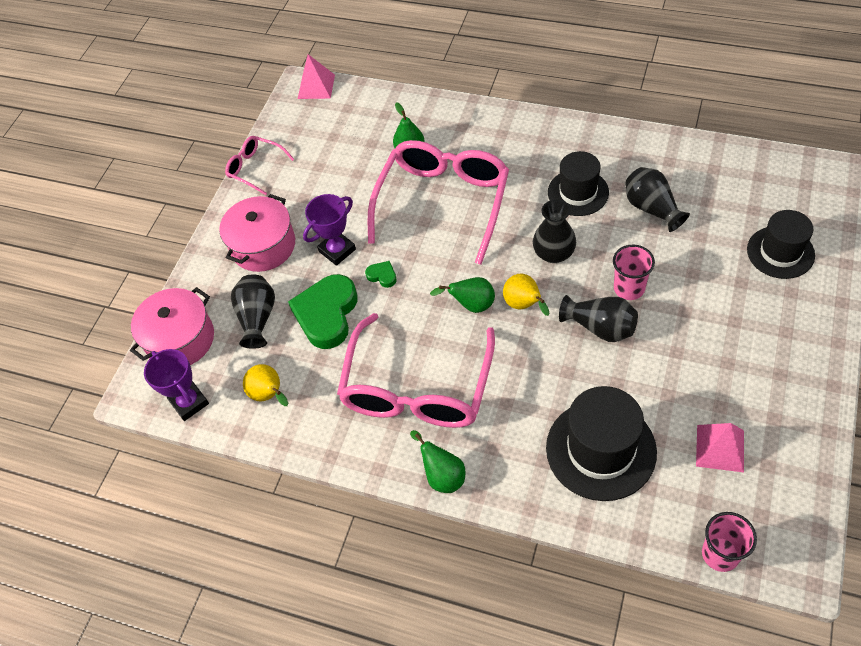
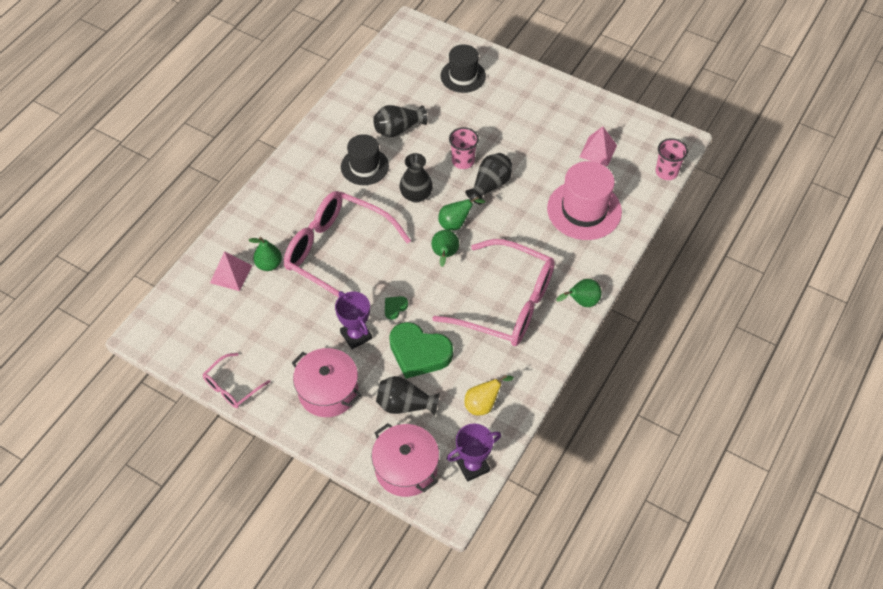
camera: 85 degrees left, 0 degrees up
(316, 86) = (150, 323): pink pyramid -> pink pyramid (231, 274)
(524, 305) = (456, 223): yellow pear -> green pear
(600, 450) = (584, 210): black hat -> pink hat

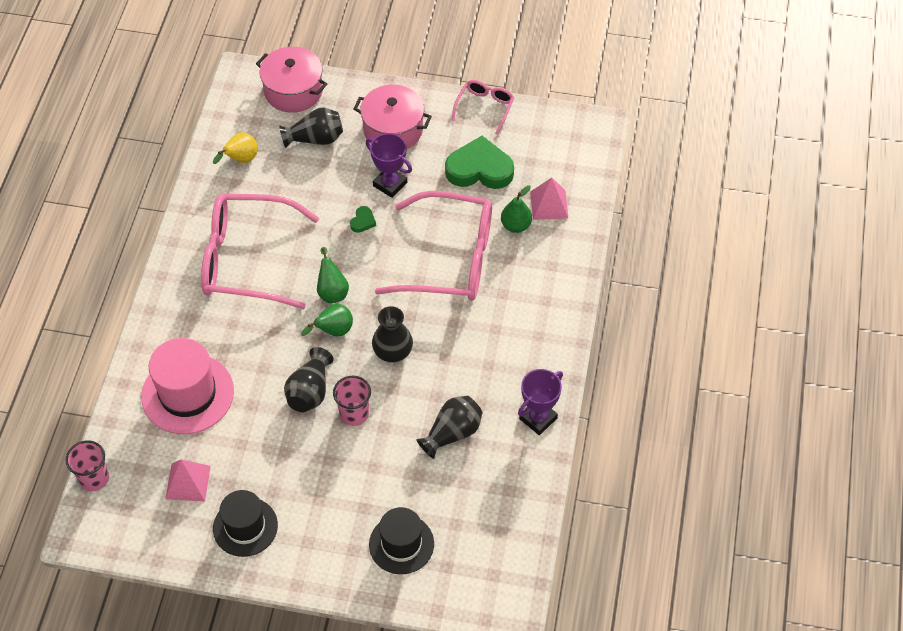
camera: 160 degrees right, 0 degrees up
(364, 166) = (469, 369): black hat -> black hat (245, 527)
(419, 353) = (320, 187): green heart -> green heart (479, 169)
(472, 466) = (234, 109): purple trophy -> purple trophy (538, 418)
(581, 302) = (166, 285): green pear -> none

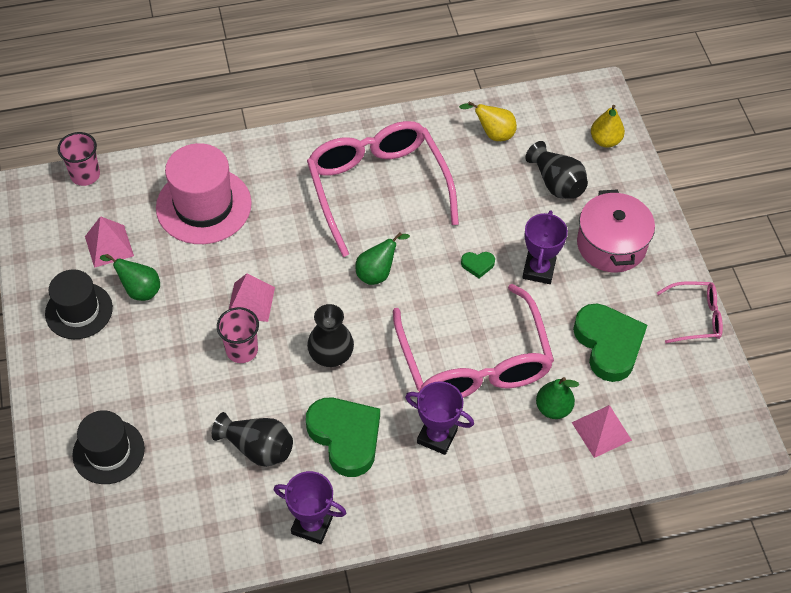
camera: 65 degrees right, 0 degrees up
(293, 91) = (605, 140): pink pot -> yellow pear
(310, 391) = (251, 302): black vase -> pink pyramid
(333, 331) = (330, 293): green pear -> green pear (139, 290)
(473, 369) = (345, 437): none -> green heart
(502, 308) = (437, 436): none -> purple trophy

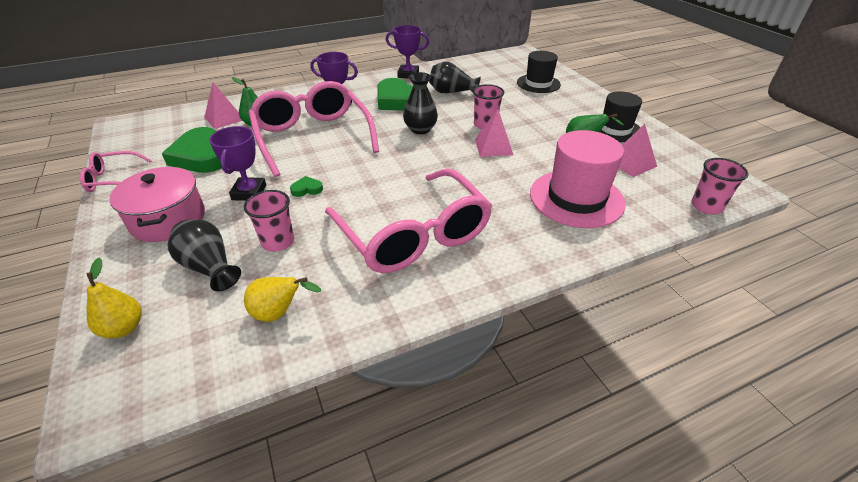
camera: 170 degrees right, 15 degrees down
(377, 273) = (397, 173): green pear -> none
(501, 200) = (278, 242): none -> pink cup

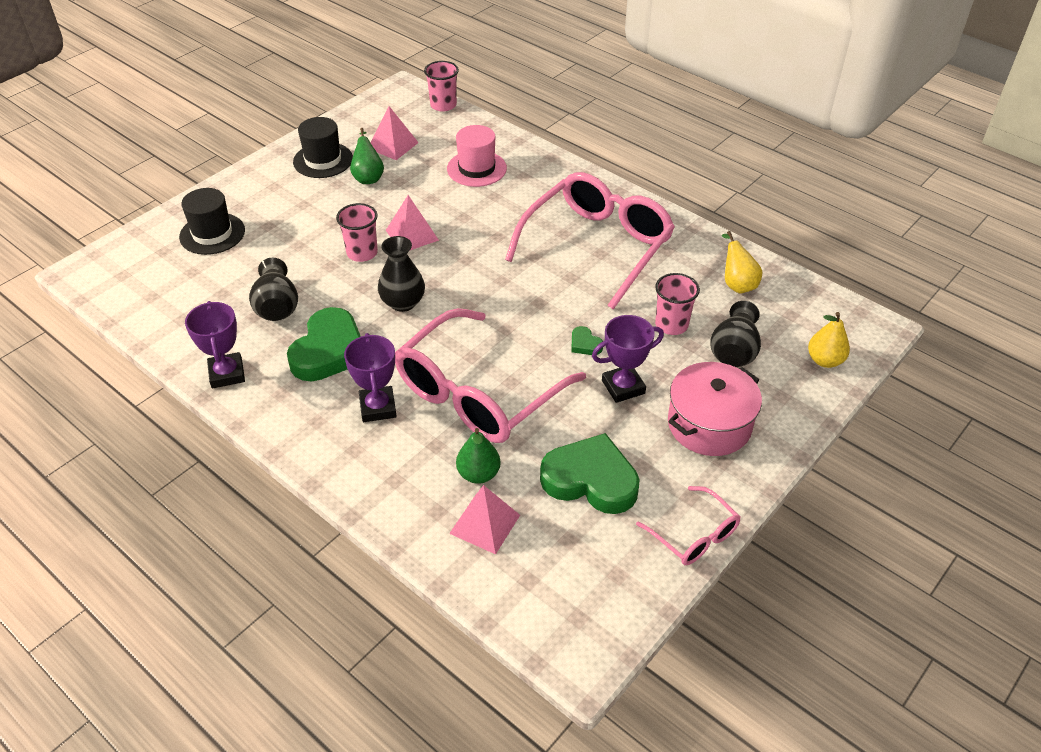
camera: 115 degrees left, 5 degrees up
(201, 156) = (590, 480): green heart -> green heart turned 105 degrees counterclockwise
(576, 198) = (476, 168): pink hat -> pink hat, size x0.67

